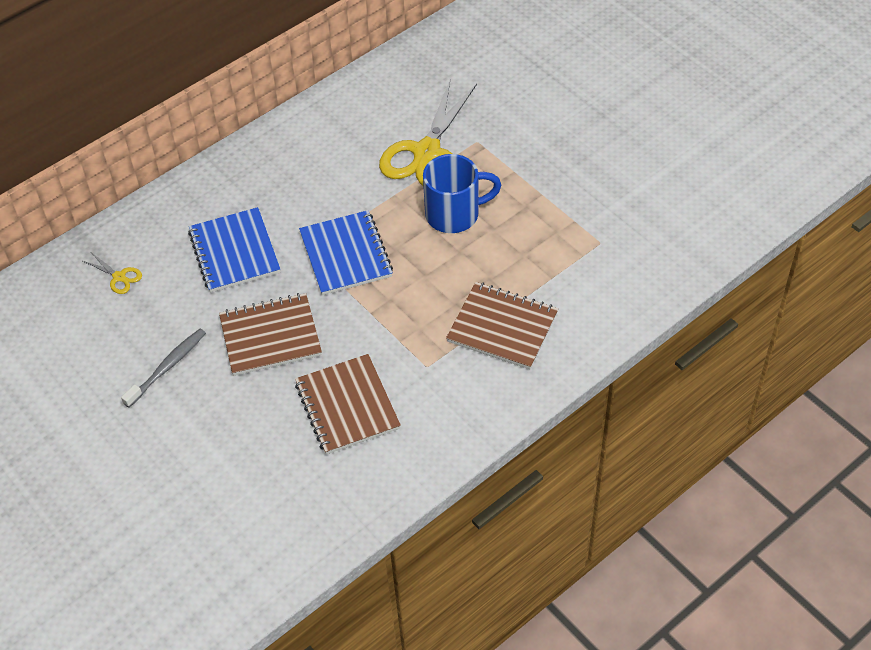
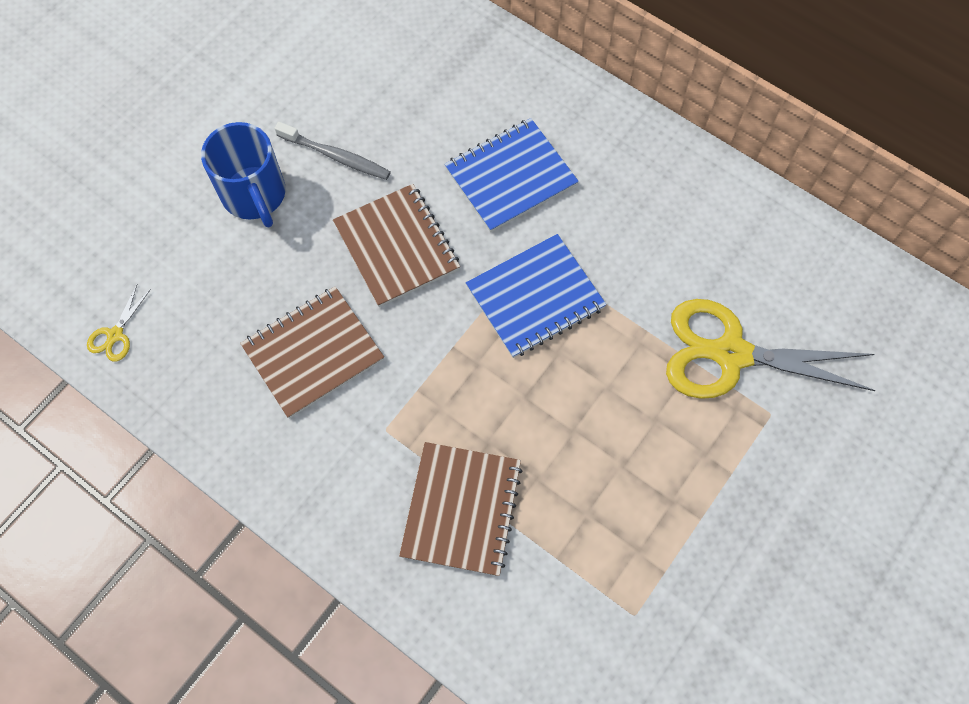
camera: 75 degrees right, 15 degrees up
(119, 277) = (448, 75): yellow scissors -> yellow scissors (115, 335)
(454, 214) = (633, 411): blue mug -> blue mug (254, 195)

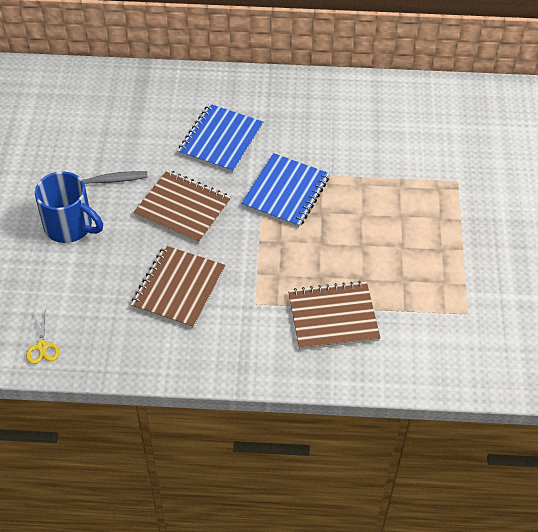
camera: 35 degrees left, 15 degrees down
(462, 509) = (333, 317): brown notebook -> brown notebook turned 75 degrees counterclockwise
(730, 354) = (413, 164): yellow scissors -> none

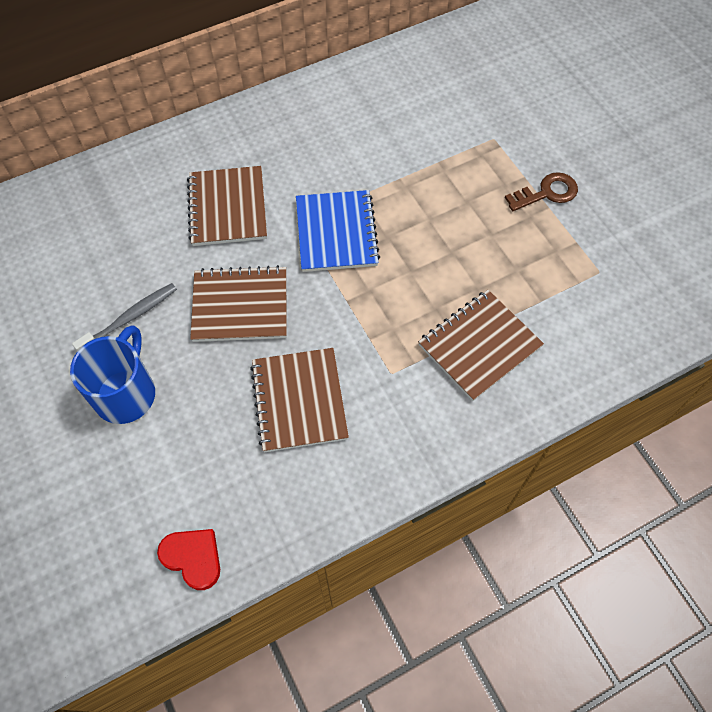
camera: 30 degrees left, 10 degrees up
(42, 347) = (193, 558): yellow scissors -> red heart
(70, 226) = (126, 393): blue mug -> blue mug turned 75 degrees counterclockwise
(220, 140) = (227, 208): blue notebook -> brown notebook
(469, 238) = (547, 193): none -> brown key

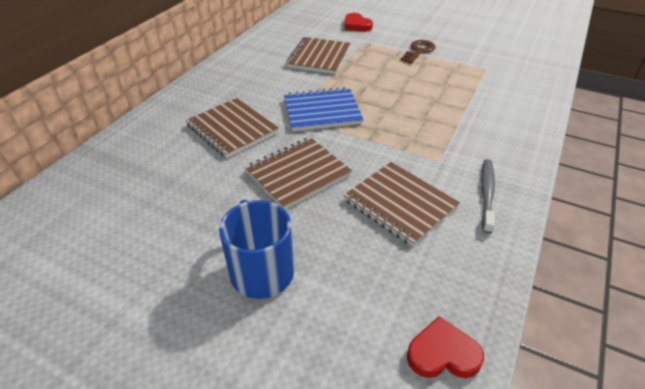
camera: 35 degrees left, 20 degrees down
(130, 318) = (216, 221): grey toothbrush -> grey toothbrush (487, 194)
(336, 233) = (322, 111): blue notebook -> blue notebook turned 60 degrees counterclockwise
(479, 346) = (470, 124): brown notebook -> brown notebook (319, 57)
(514, 100) = (356, 25): none -> red heart

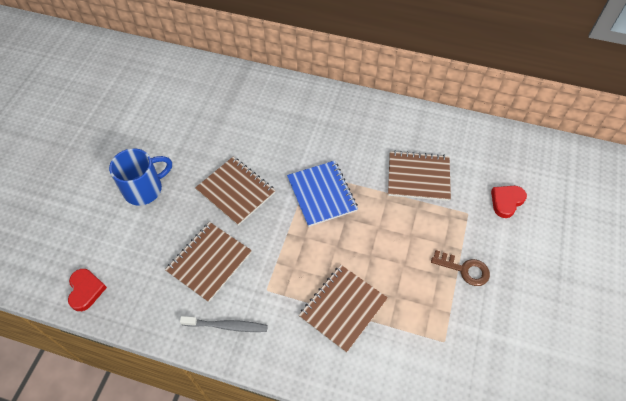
camera: 80 degrees right, 15 degrees up
(232, 129) = (284, 138): brown notebook -> brown notebook (343, 308)

